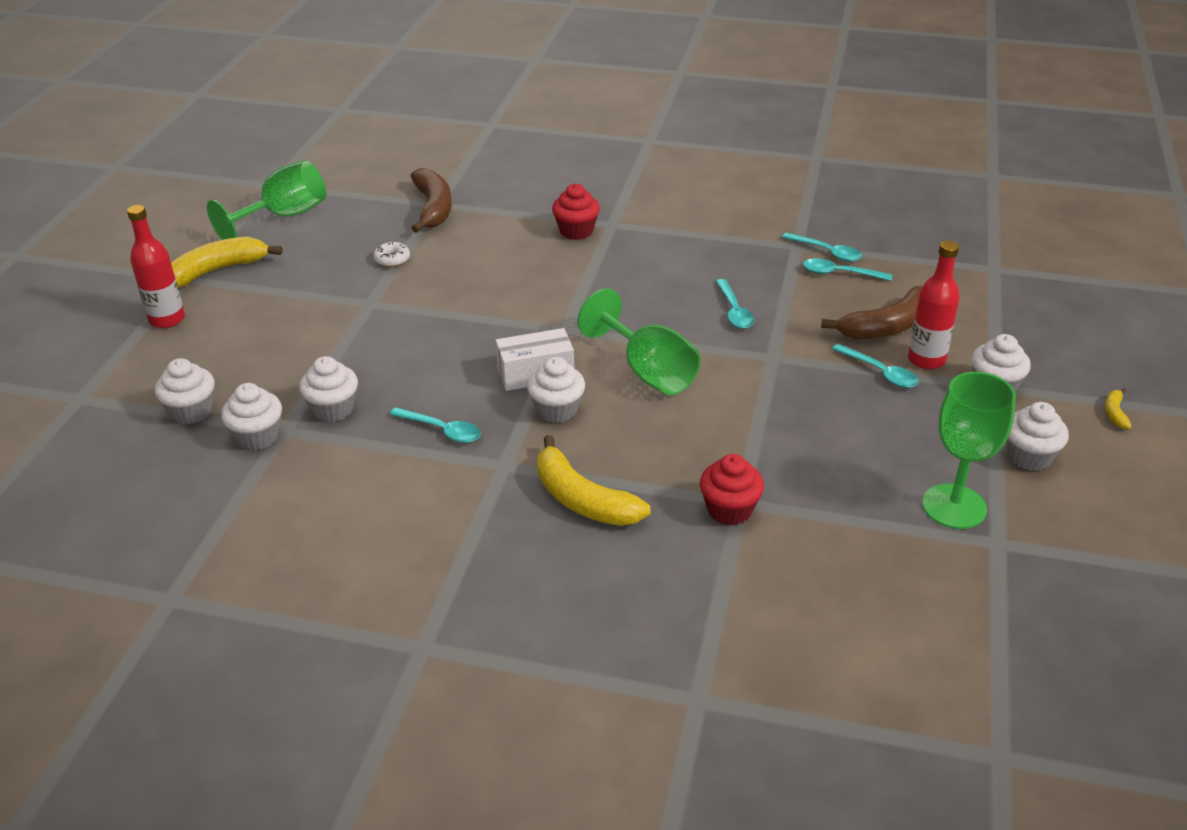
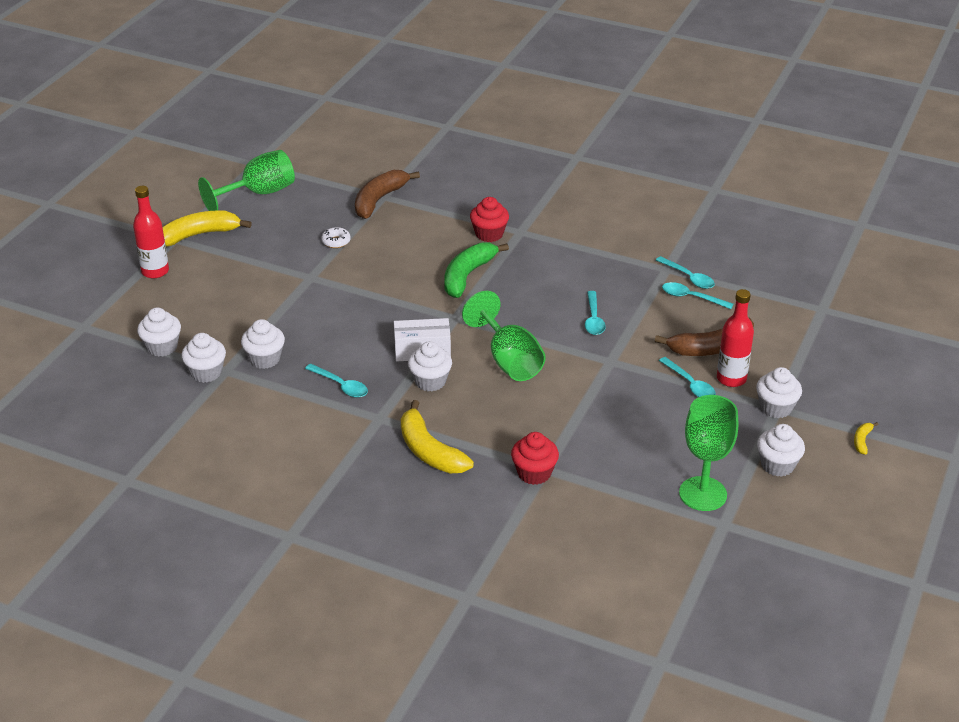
camera: 10 degrees right, 0 degrees up
(433, 208) = (379, 200): brown banana -> brown banana turned 150 degrees counterclockwise
(565, 280) = (467, 276): none -> green banana

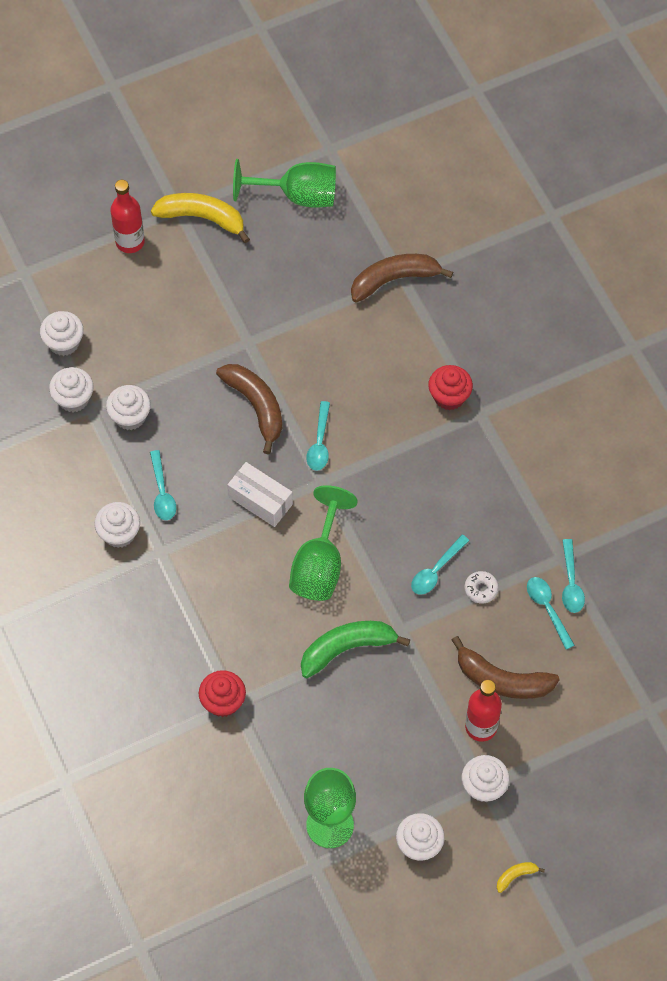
camera: 40 degrees right, 25 degrees up
(336, 241) = (308, 310): white donut -> white donut (481, 589)
(357, 305) = (256, 406): none -> brown banana
(429, 451) = (166, 616): yellow banana -> none
(430, 381) = (235, 541): white cupcake -> white cupcake (119, 533)
(467, 276) = (380, 437): green banana -> green banana (347, 648)
(690, 384) = (440, 706): turquoise spoon -> turquoise spoon (319, 443)

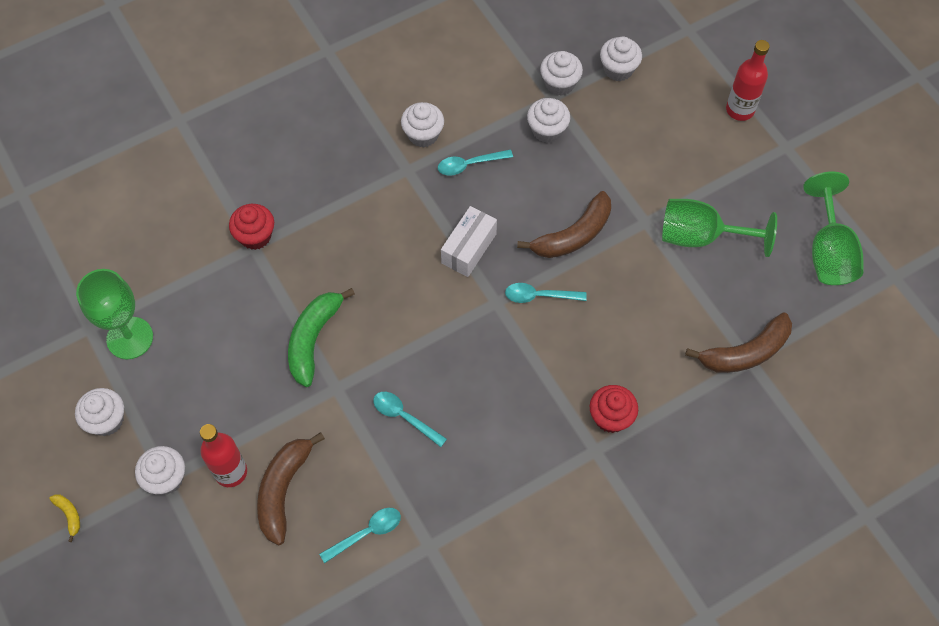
camera: 85 degrees right, 0 degrees up
(202, 218) = (781, 168): yellow banana -> none
(319, 565) = (402, 307): green goblet -> green goblet (700, 236)
(347, 648) = (313, 339): green banana -> green banana turned 135 degrees counterclockwise
(394, 280) = (745, 352): brown banana -> brown banana turned 90 degrees clockwise
(481, 589) = (386, 463): white donut -> none
(571, 583) = (399, 557): turquoise spoon -> none

